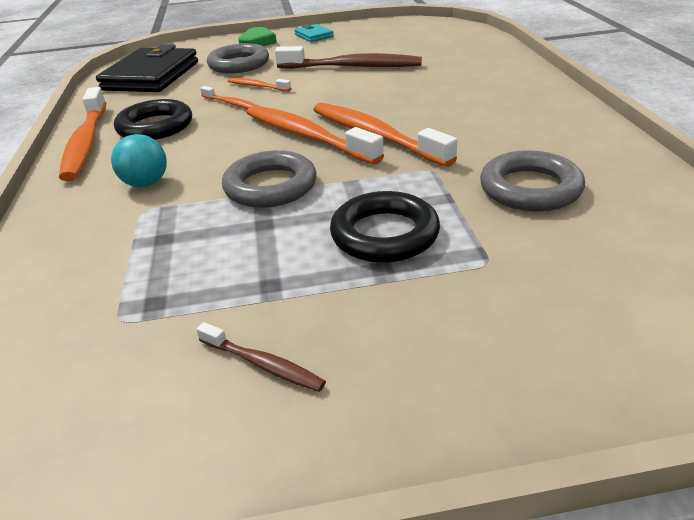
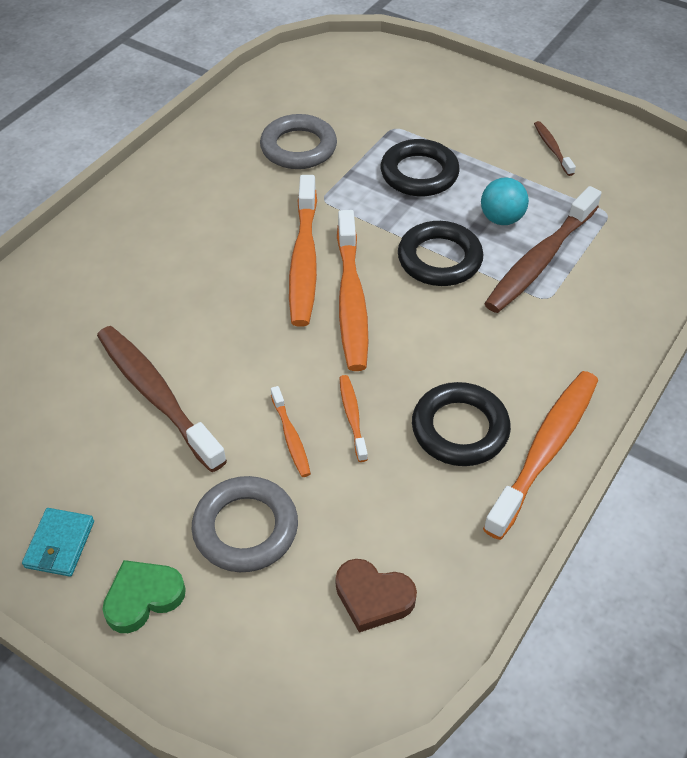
camera: 140 degrees left, 15 degrees up
(146, 184) = (526, 330): turquoise ball -> turquoise ball (501, 219)
(151, 76) = (373, 597): black wallet -> brown heart
(172, 232) = (540, 260): none -> brown toothbrush
(270, 186) = (439, 259): grey ring -> black ring

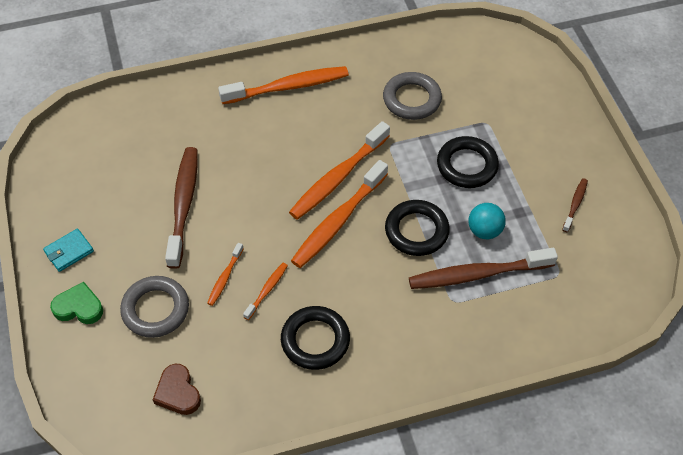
camera: 40 degrees right, 5 degrees up
(545, 450) = (347, 388): orange toothbrush -> orange toothbrush (288, 87)

